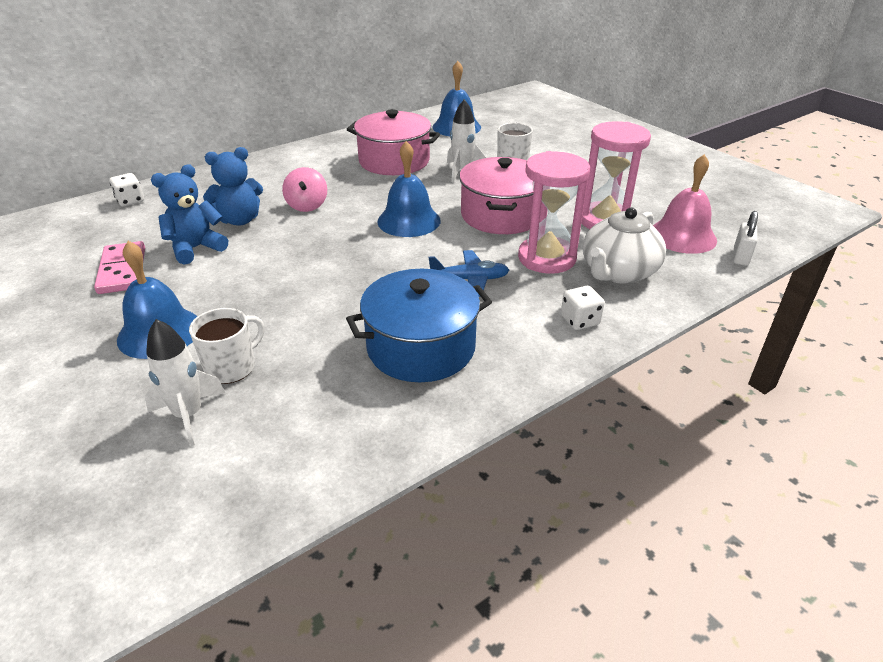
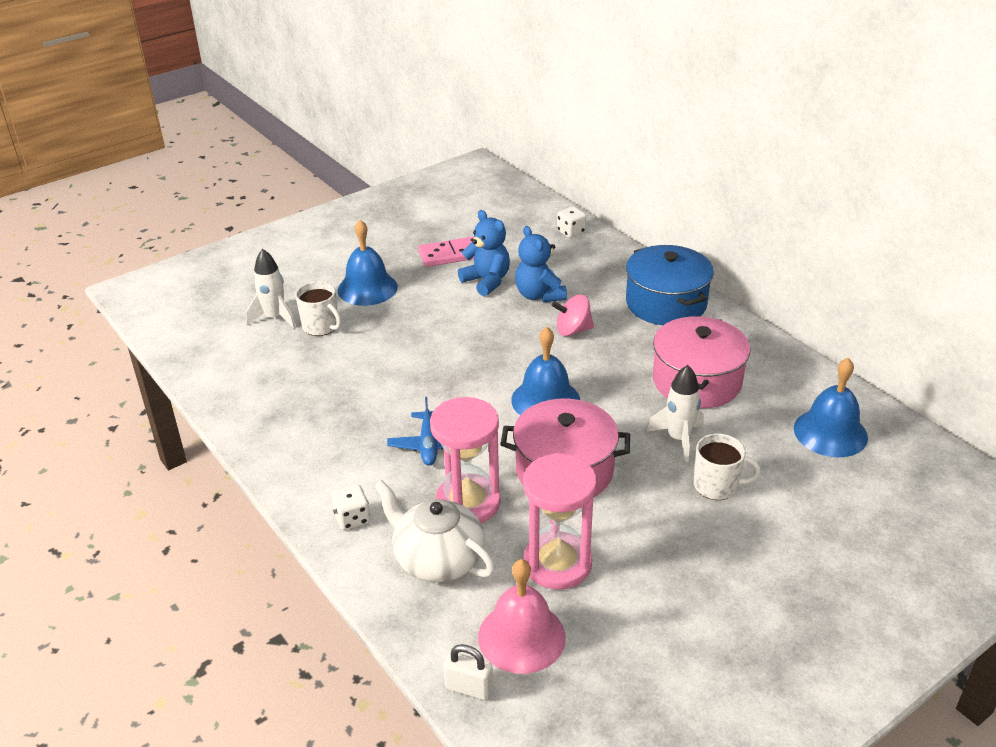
camera: 90 degrees right, 0 degrees up
(421, 347) = (328, 416): blue pot -> blue pot (666, 303)

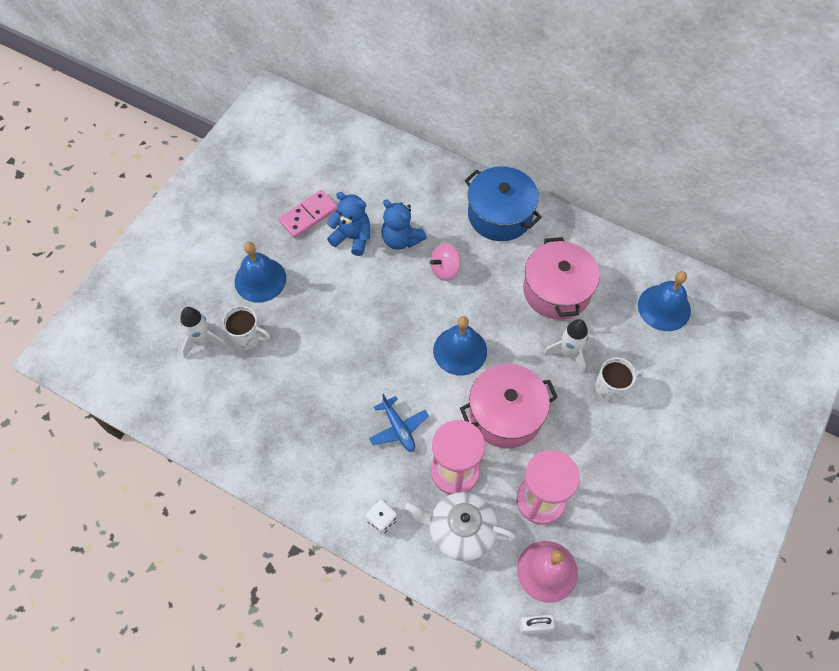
camera: 25 degrees left, 25 degrees up
(571, 232) = (390, 156): white dice -> none

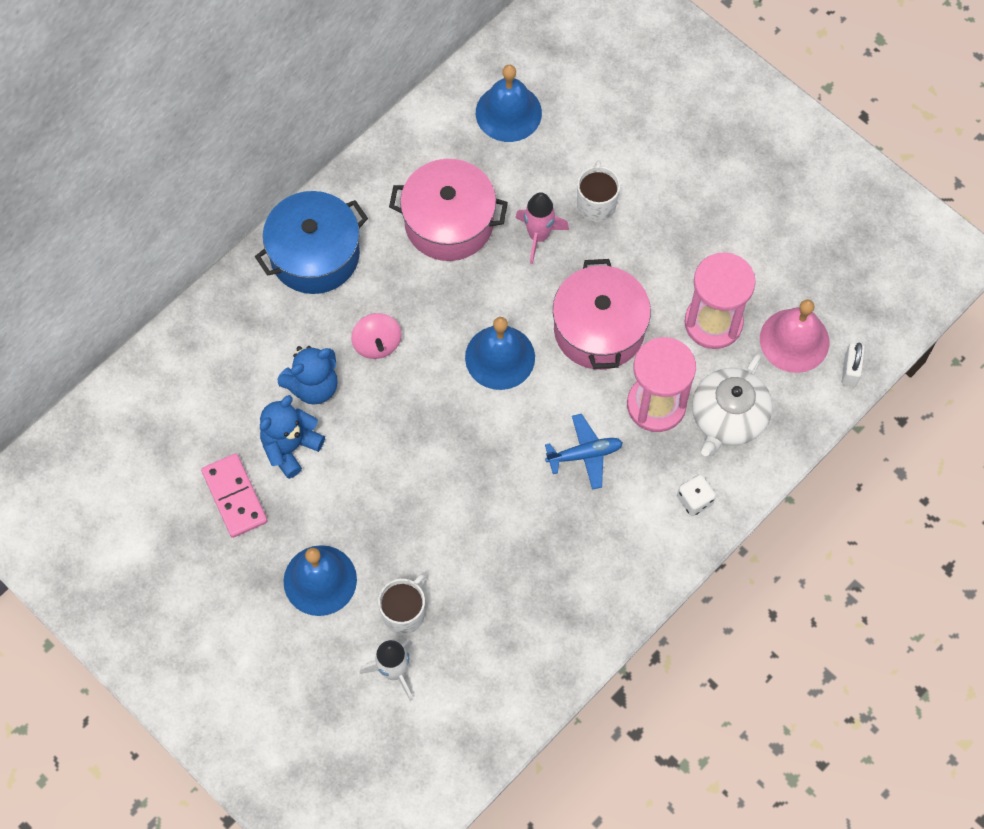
camera: 75 degrees left, 5 degrees up
(568, 353) = (538, 236): white rocket -> pink rocket

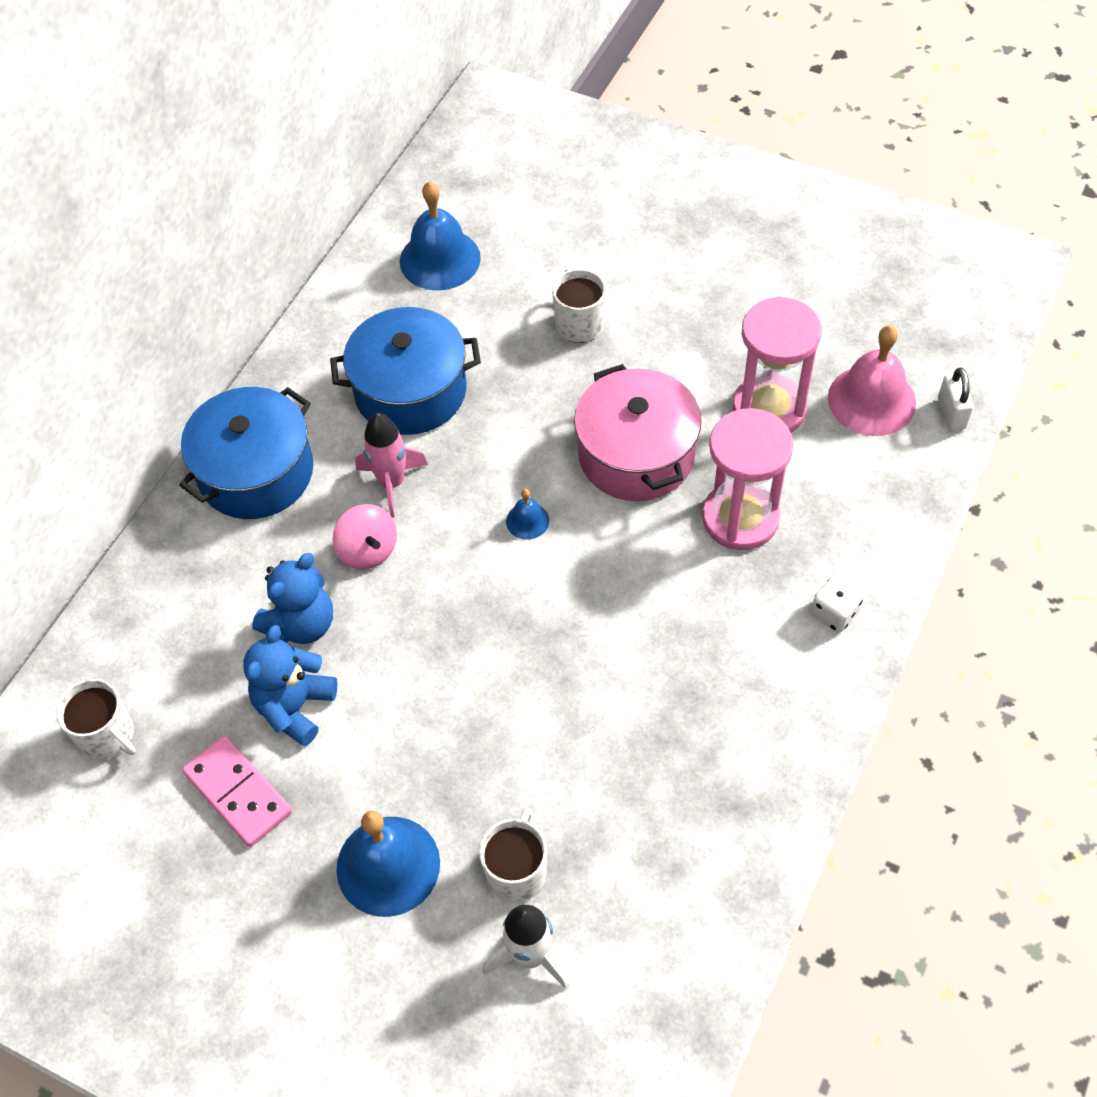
camera: 15 degrees left, 10 degrees down
(157, 426) = (107, 735): none -> white mug
(449, 222) = (410, 391): pink pot -> blue pot
(500, 357) = (527, 521): blue bell -> blue bell, size x0.48
(538, 236) = (524, 376): pink rocket -> pink rocket (392, 483)
(584, 454) = (676, 601): blue plane -> none
(728, 418) = (832, 507): white teapot -> none

